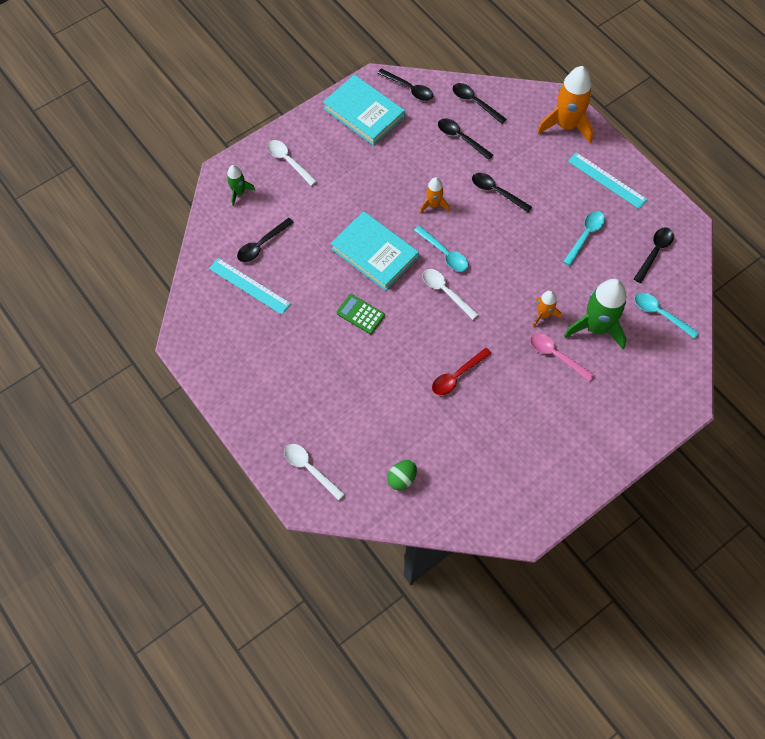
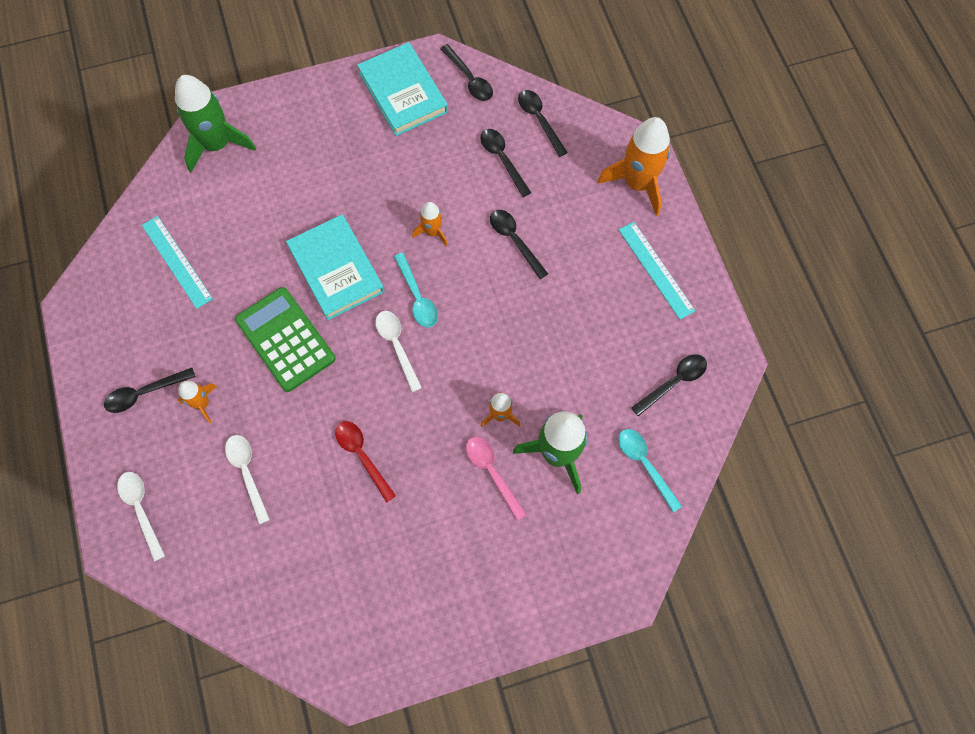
camera: 20 degrees right, 5 degrees up
(239, 192) = (217, 144): green rocket -> green rocket, size x1.94
(261, 244) = (213, 216): black spoon -> black spoon (144, 393)
(288, 161) = (290, 124): white spoon -> white spoon (247, 473)
(319, 379) = (202, 403): none -> orange rocket
(360, 314) = (285, 339): green calculator -> green calculator, size x1.83
(402, 478) = (239, 561): green egg -> none
(457, 376) = (362, 456): red spoon -> red spoon turned 75 degrees clockwise
(585, 236) = (597, 332): turquoise spoon -> none

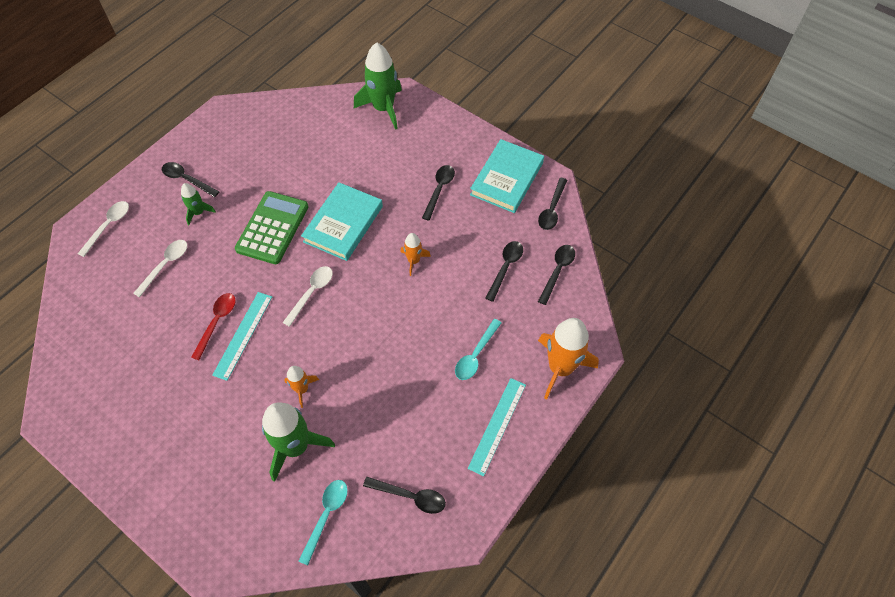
camera: 55 degrees right, 10 degrees down
(177, 261) = (287, 140): turquoise ruler -> turquoise ruler (243, 335)
(202, 403) = (198, 212): orange rocket -> green rocket
(417, 297) = (357, 282): turquoise spoon -> turquoise spoon (475, 355)
(492, 472) = (254, 411): pink spoon -> none
(515, 240) = (447, 315): black spoon -> black spoon (439, 190)

